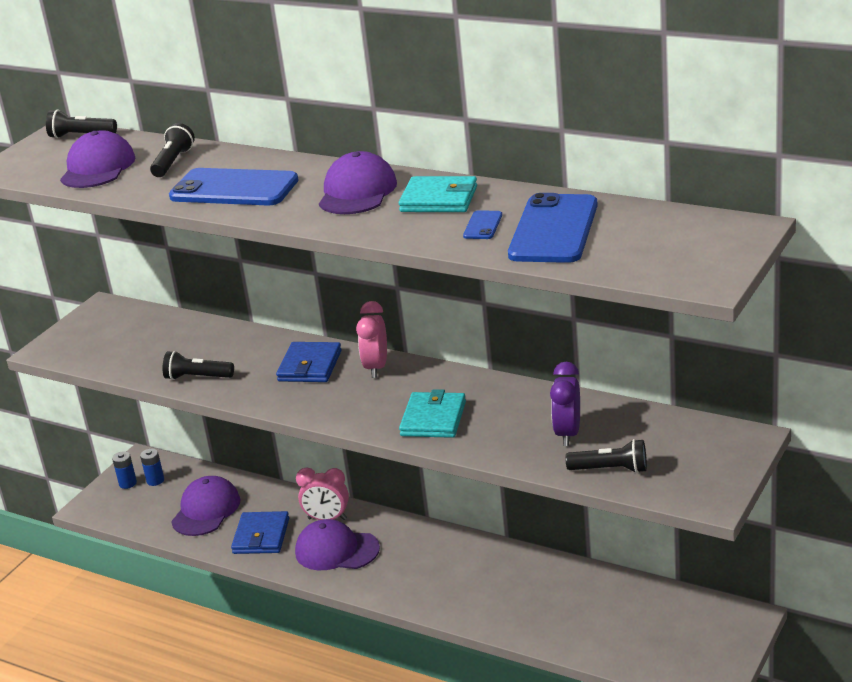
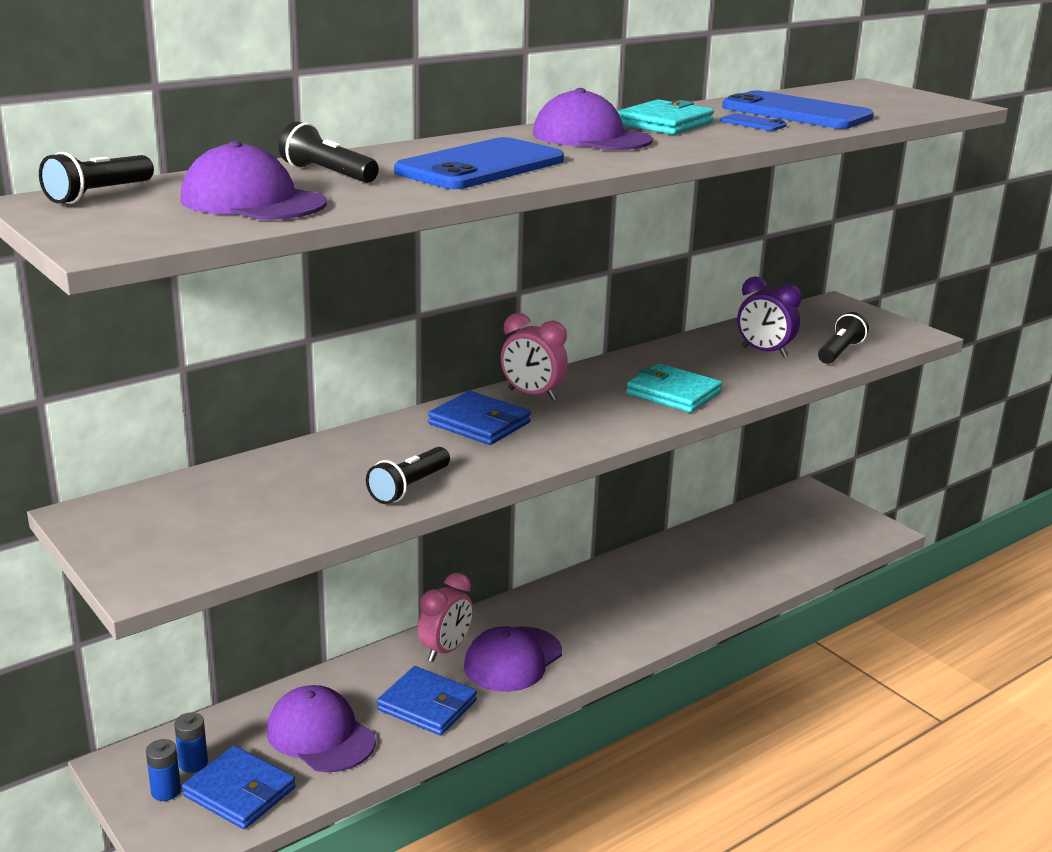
camera: 70 degrees left, 5 degrees down
(140, 506) = (239, 792): none -> blue wallet

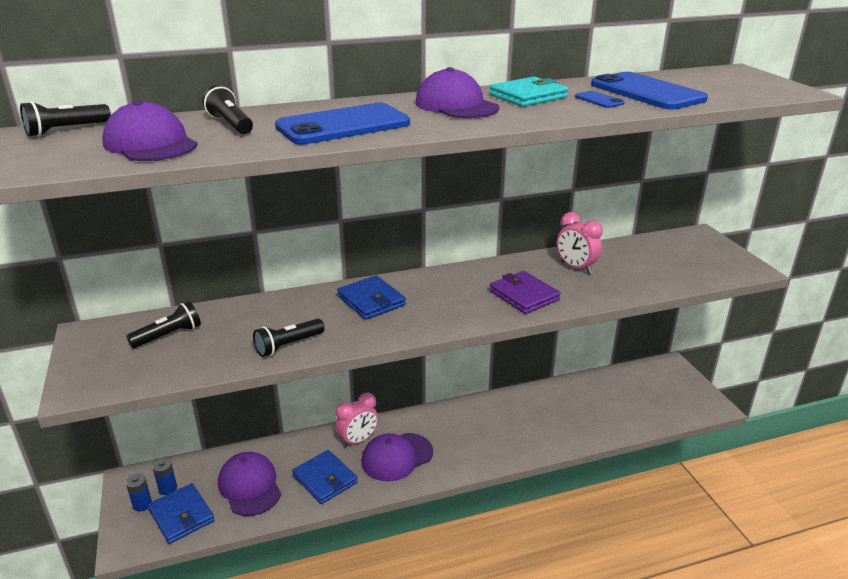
camera: 20 degrees right, 5 degrees up
(532, 394) = (423, 283): pink clock -> pink clock (576, 267)
(673, 393) = (524, 295): turquoise wallet -> purple wallet
(764, 352) = (616, 269): purple clock -> none
(839, 352) = (676, 277): black flashlight -> black flashlight (169, 335)

